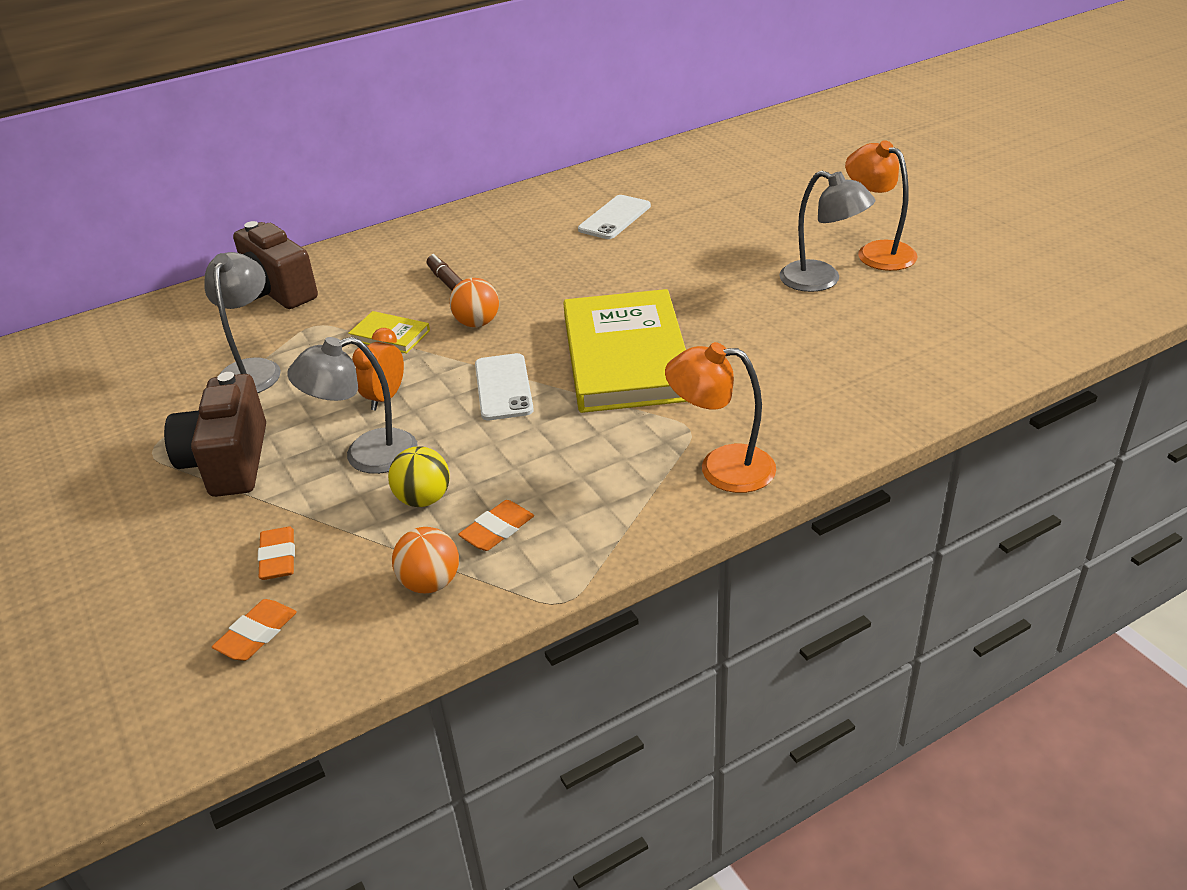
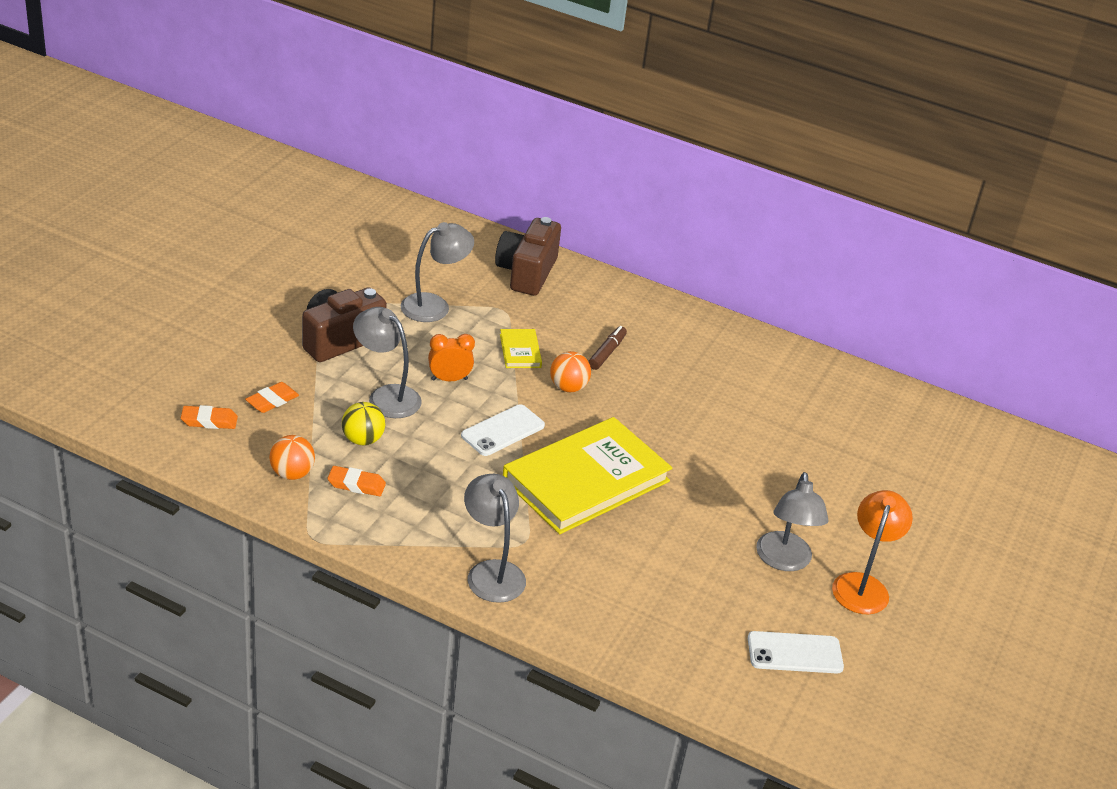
camera: 50 degrees right, 0 degrees up
(615, 218) = (778, 407): white phone -> white phone (795, 653)
(721, 468) = (492, 572): orange lamp -> grey lamp

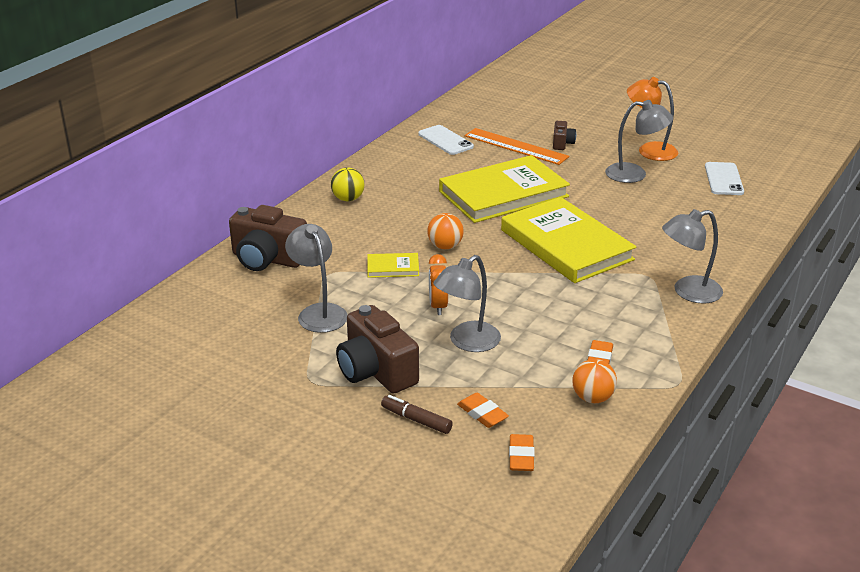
camera: 80 degrees left, 5 degrees down
(362, 440) = (534, 356): yellow ball -> yellow ball (348, 199)
(503, 431) = (509, 280): white phone -> white phone (445, 140)
(607, 353) = (394, 225): brown marker -> brown marker (416, 420)
(699, 437) = (503, 194): none -> yellow book
(831, 455) = (516, 146): none -> orange ruler
(855, 499) = (562, 143): none -> brown camera

